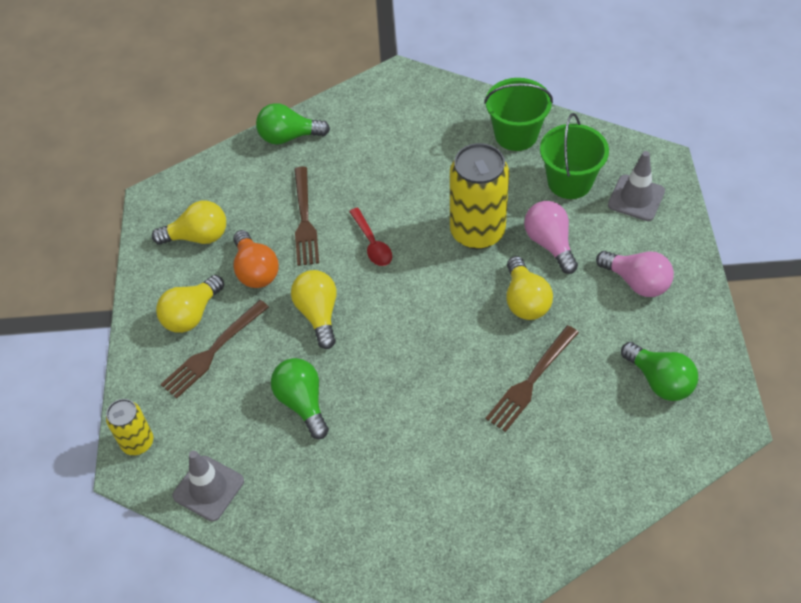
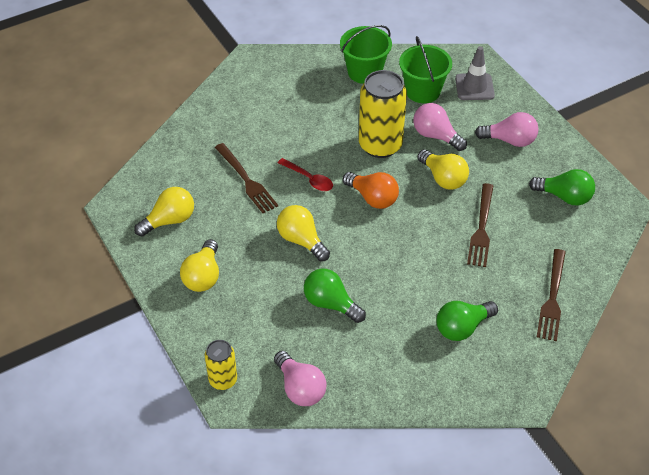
camera: 30 degrees left, 5 degrees down
(208, 488) = (300, 388): grey traffic cone -> pink light bulb
(212, 352) = (238, 296): brown fork -> brown fork (552, 298)
(255, 270) = (232, 228): orange light bulb -> orange light bulb (372, 198)
(289, 137) = (193, 127): green light bulb -> green light bulb (462, 327)

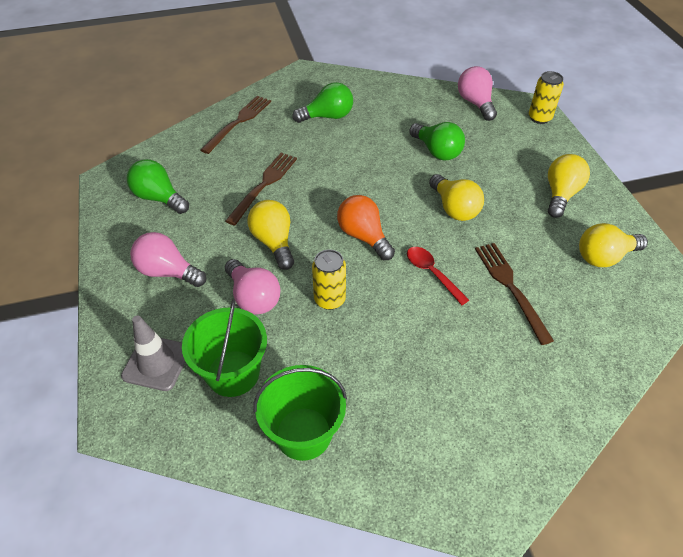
camera: 165 degrees left, 0 degrees up
(380, 145) = (329, 299): yellow can -> yellow can, size x0.55

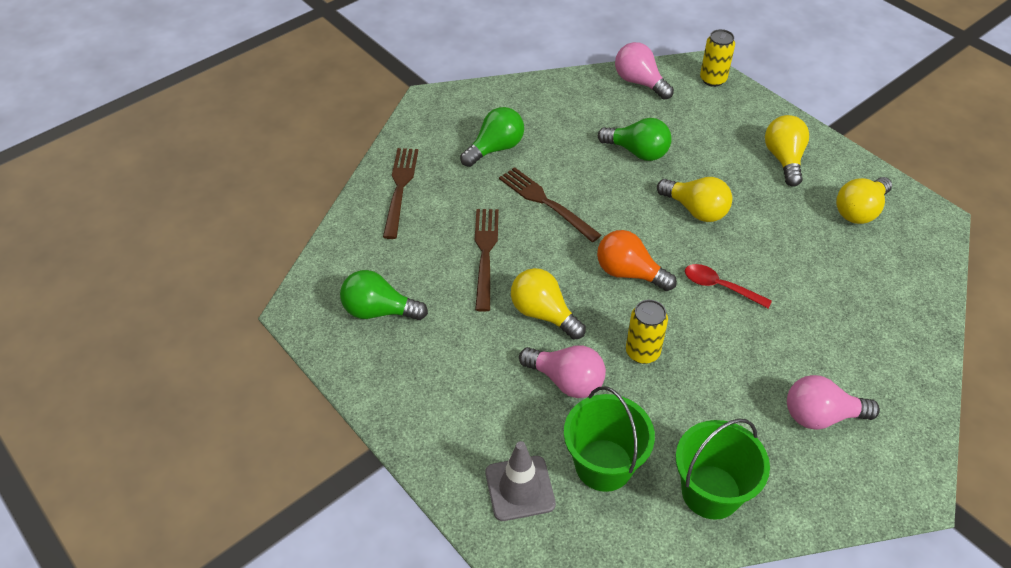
camera: 25 degrees left, 0 degrees up
(168, 272) = (456, 389): pink light bulb -> pink light bulb (821, 416)
(510, 287) = (798, 273): brown fork -> brown fork (545, 202)

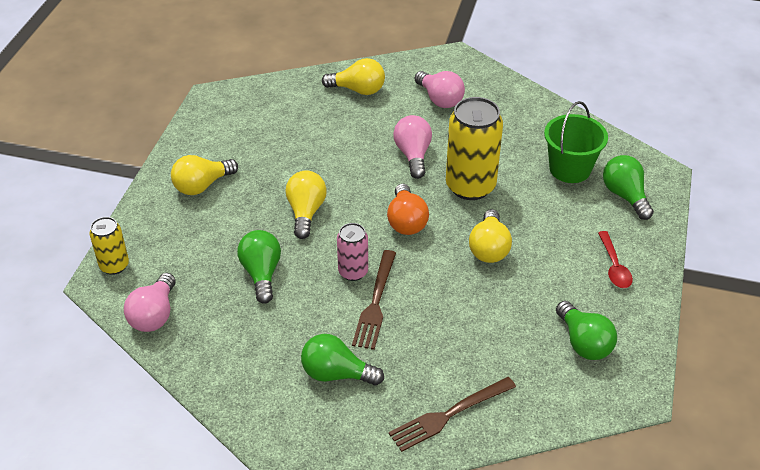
camera: 125 degrees left, 5 degrees down
(485, 253) = (465, 311): brown fork -> none
(520, 488) = (625, 196): grey traffic cone -> green light bulb
(566, 380) = (530, 211): pink light bulb -> pink light bulb (413, 155)
(593, 206) = (353, 272): none -> pink can
(642, 352) = (470, 186): yellow can -> yellow can, size x1.83
(711, 492) = (537, 122): green bucket -> none
(720, 287) = (375, 172): red spoon -> red spoon (614, 266)
(859, 211) = (234, 132): yellow light bulb -> yellow light bulb (358, 90)

